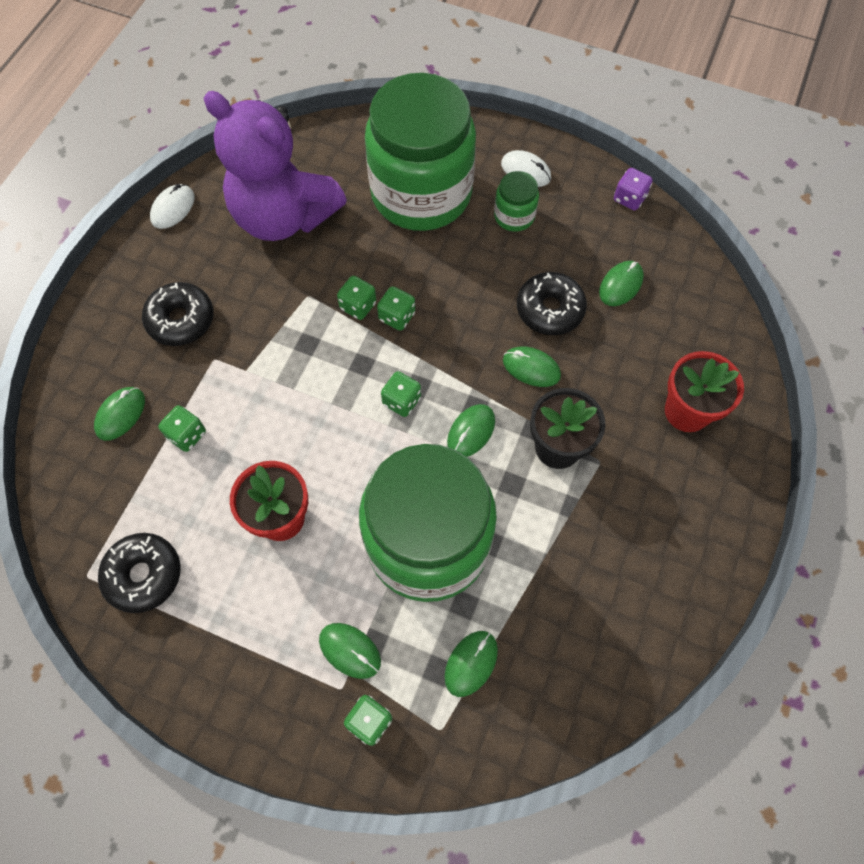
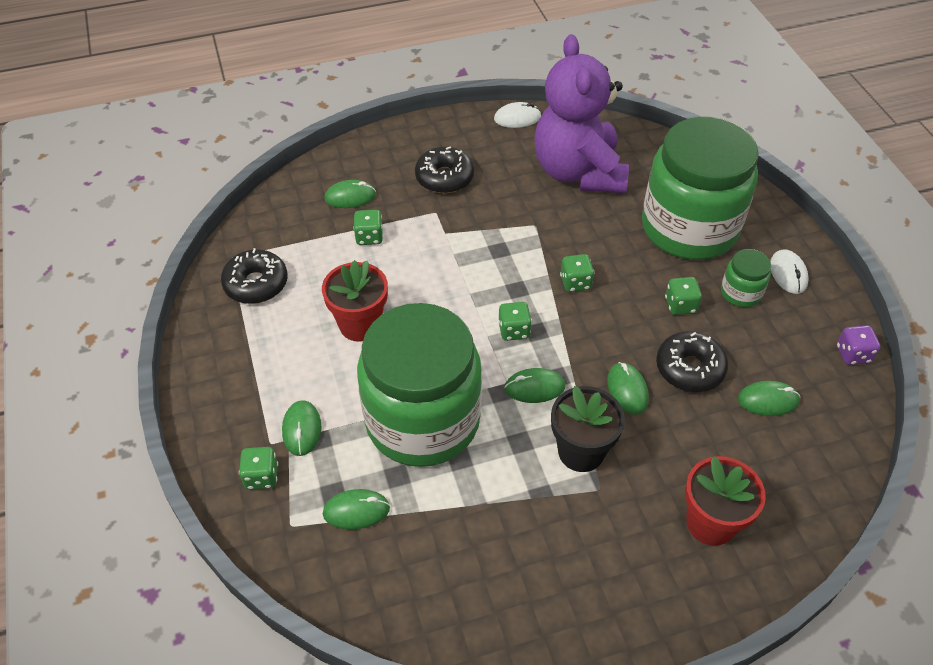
camera: 50 degrees right, 15 degrees down
(358, 306) = (558, 256): green dice -> green dice (680, 305)

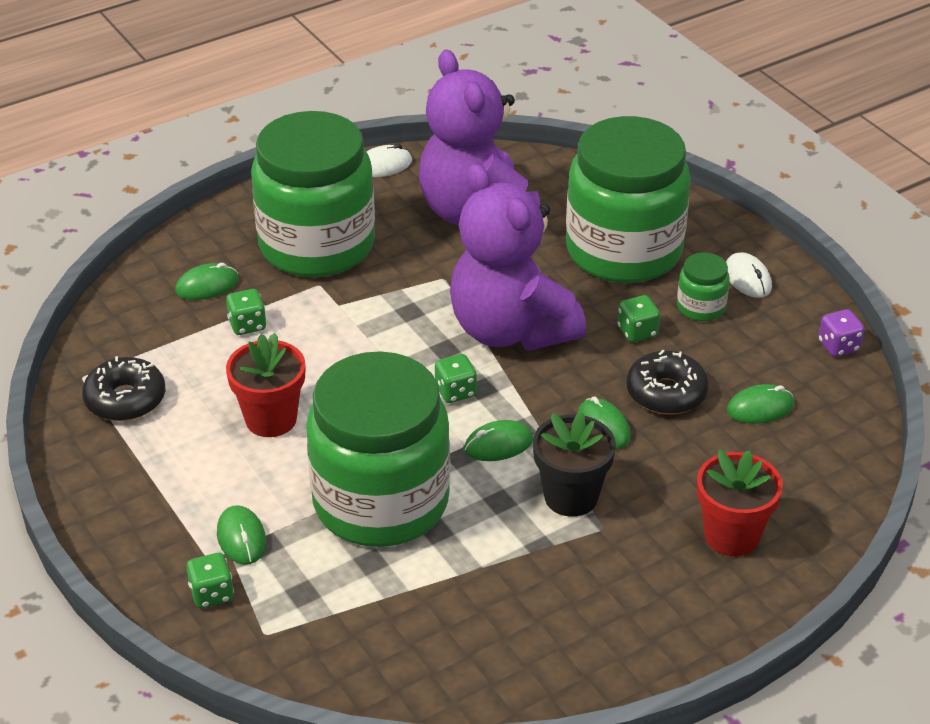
camera: 15 degrees left, 10 degrees down
(356, 511) = (336, 604): green mouse -> none
(444, 177) = (317, 245): black donut -> green jar
(575, 282) = (510, 330): green dice -> purple teddy bear

